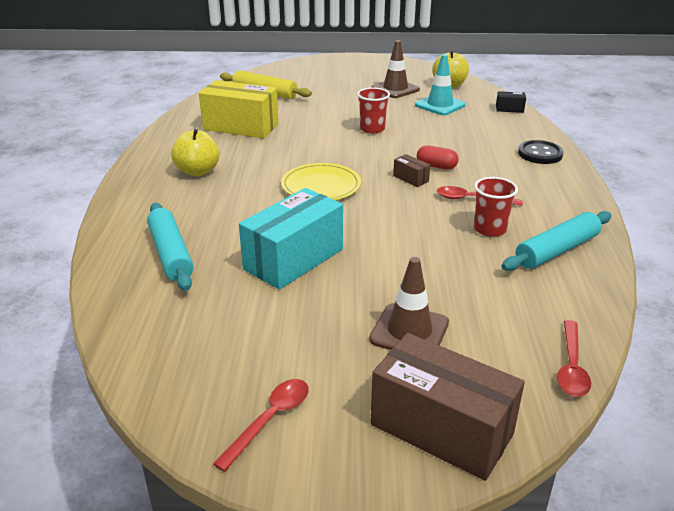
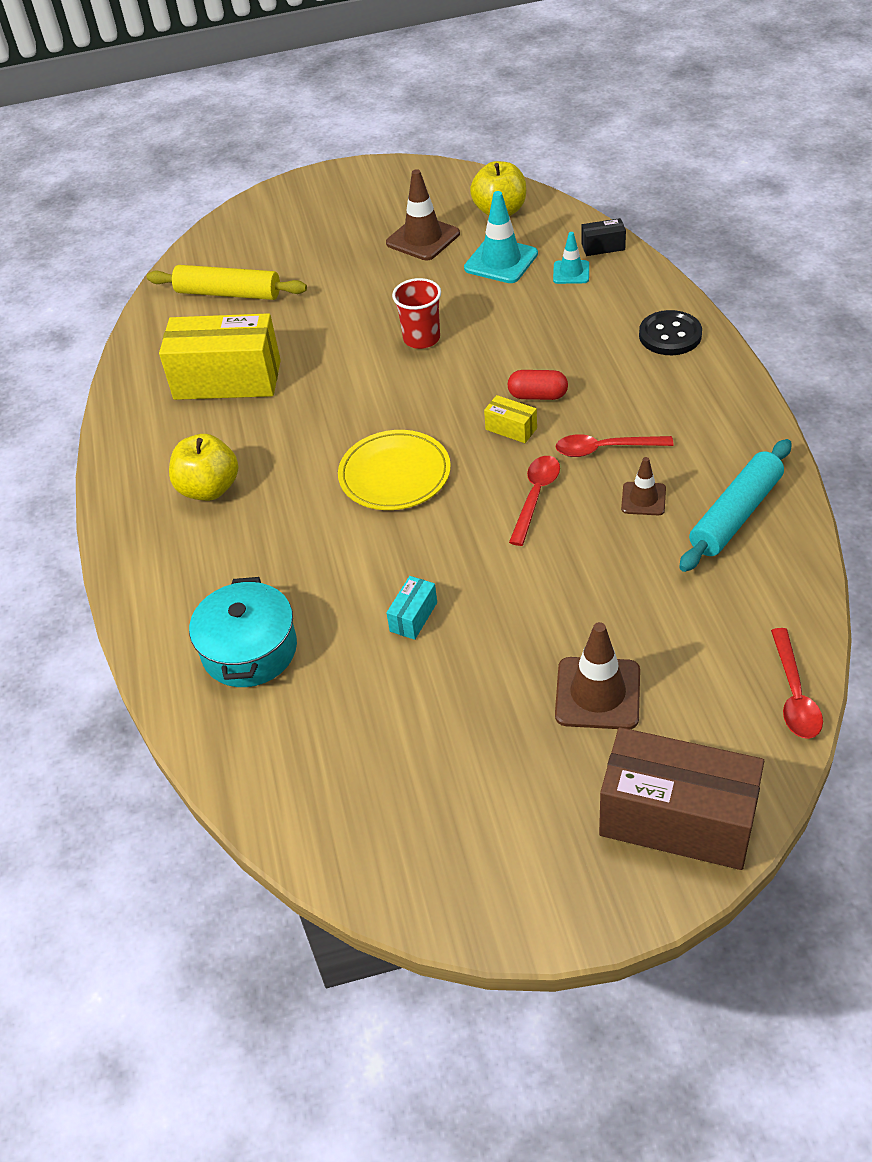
camera: 10 degrees left, 15 degrees up
(171, 254) = (249, 650): turquoise rolling pin -> turquoise pot
(270, 420) = (487, 862): red spoon -> red spoon (535, 497)
(294, 259) = (413, 617): turquoise box -> turquoise box, size x0.42
(410, 178) = (511, 429): brown box -> yellow box
(483, 116) = (571, 272): none -> turquoise traffic cone
(490, 229) = (643, 499): red cup -> brown traffic cone

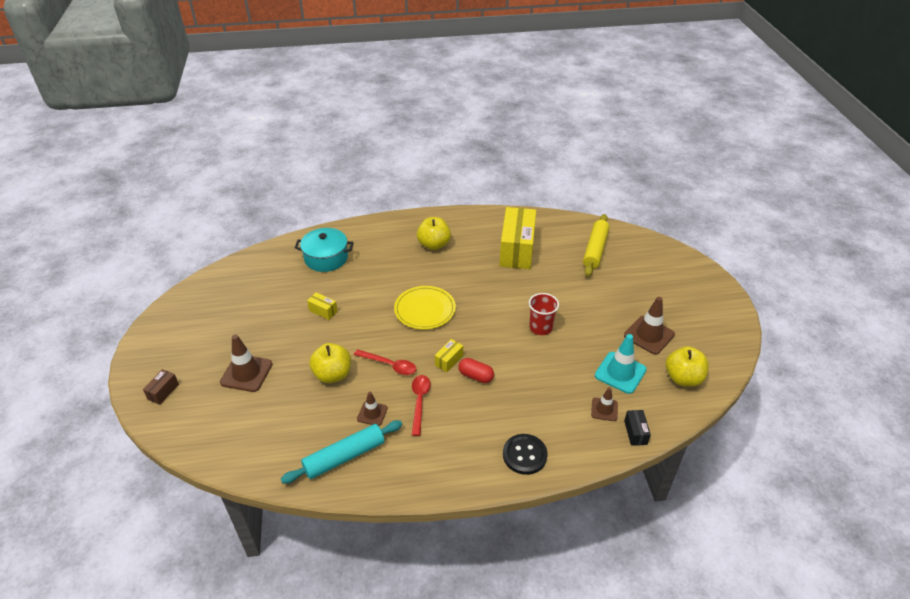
camera: 90 degrees right, 5 degrees down
(413, 617) = (323, 311): turquoise box -> yellow box
(538, 396) = (476, 376): red capsule -> red capsule turned 75 degrees counterclockwise
(571, 272) = (604, 409): turquoise traffic cone -> brown traffic cone
(573, 566) = (333, 375): none -> yellow apple
(677, 819) = (163, 392): brown box -> brown box, size x0.42
(735, 514) = (344, 456): turquoise rolling pin -> turquoise rolling pin turned 75 degrees counterclockwise
(794, 694) = (206, 455): red spoon -> none

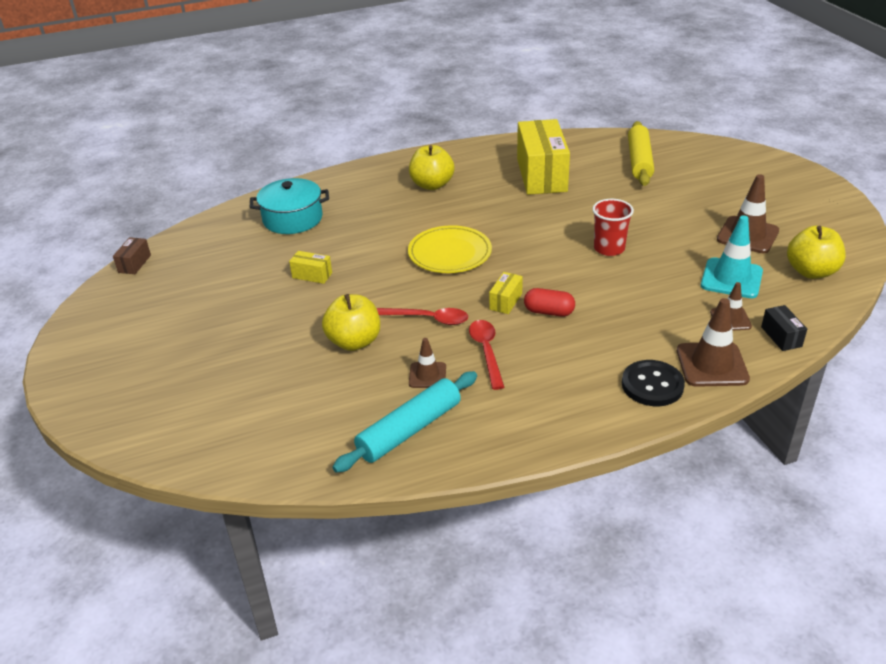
camera: 10 degrees left, 5 degrees down
(163, 392) = (116, 401): brown box -> brown box (134, 264)
(246, 373) = (231, 360): brown traffic cone -> brown traffic cone (712, 365)

